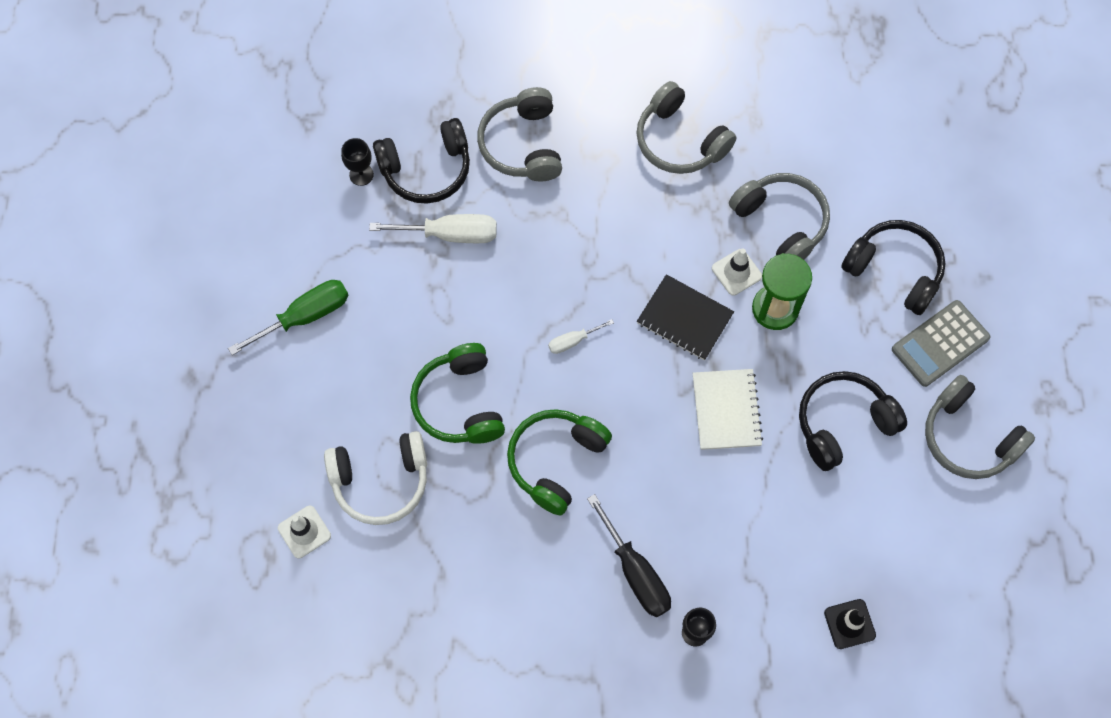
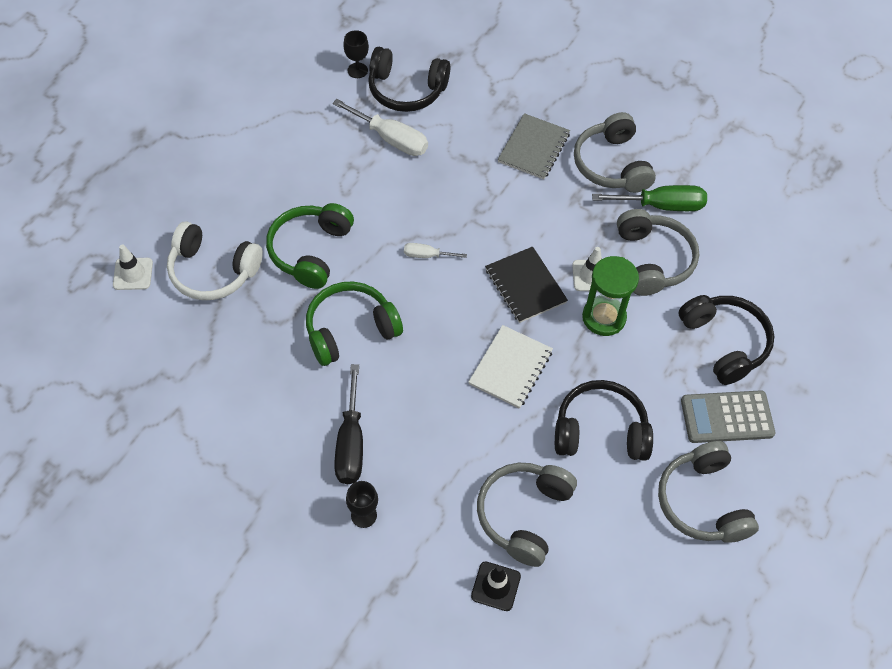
camera: 30 degrees right, 10 degrees down
(305, 316) = (247, 137): green screwdriver -> green screwdriver (661, 205)
(523, 145) = (489, 109): grey headphones -> grey headphones (524, 515)
(595, 164) = (533, 148): none -> grey notebook

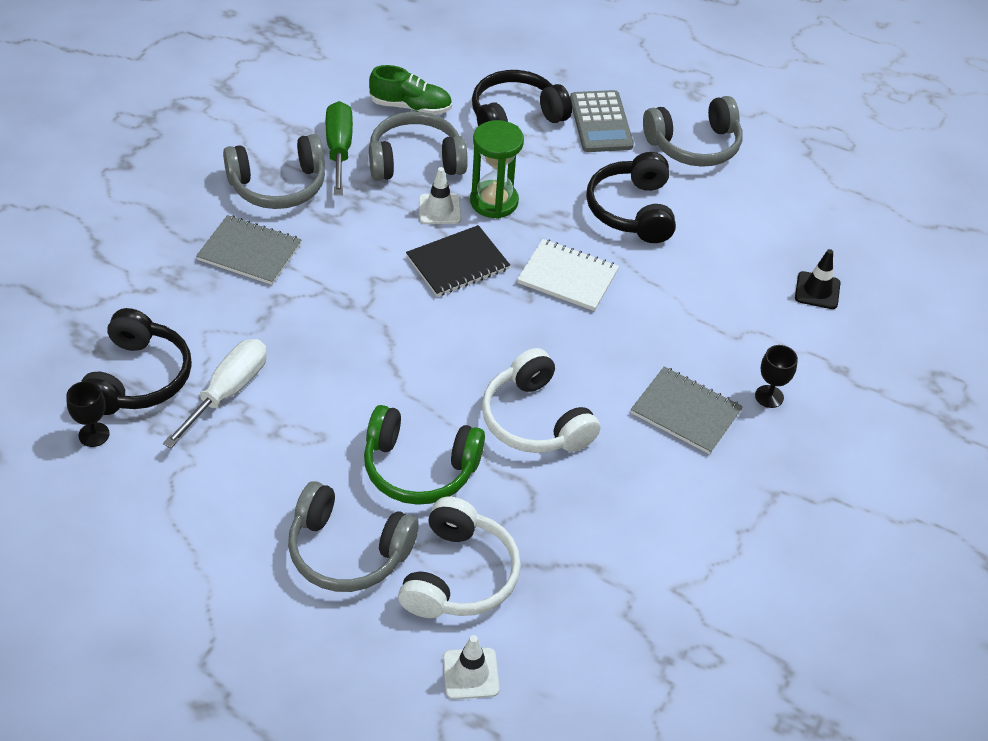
camera: 95 degrees left, 10 degrees down
(350, 330) = (535, 420): green headphones -> white headphones
(350, 443) = (686, 412): black screwdriver -> grey notebook
(427, 255) = (419, 351): white screwdriver -> none
(524, 515) = (737, 269): grey headphones -> grey headphones (348, 551)
(727, 259) = (411, 107): none -> green shoe

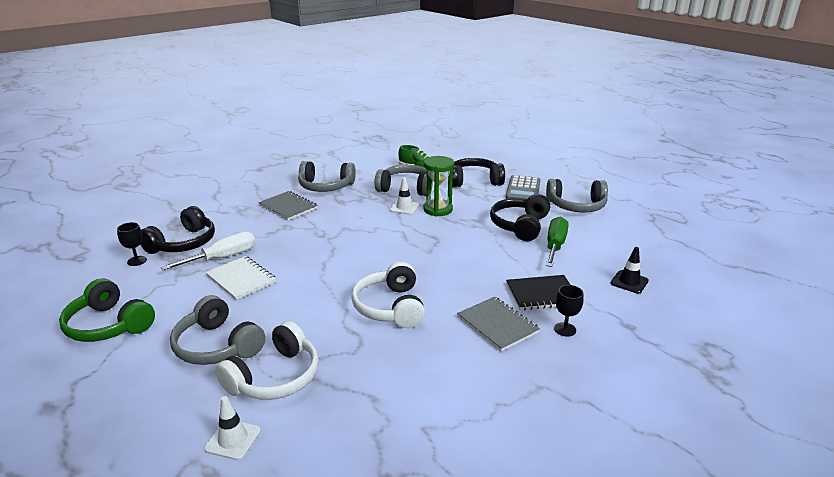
camera: 25 degrees right, 20 degrees down
(339, 149) = (368, 179): green screwdriver -> green screwdriver (555, 246)
(419, 468) = (298, 314): green headphones -> green headphones (109, 325)
(457, 263) = (397, 230): black notebook -> black notebook (542, 294)
(567, 277) = (460, 246): white notebook -> white notebook (241, 279)

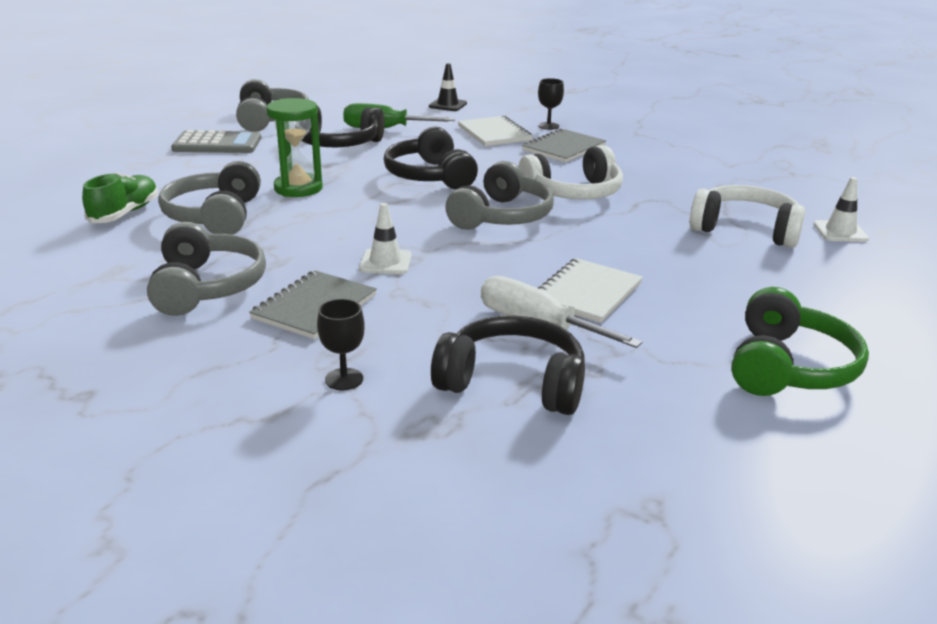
camera: 105 degrees left, 0 degrees up
(137, 261) = (608, 415): black goblet -> black goblet (344, 379)
(217, 346) = (736, 272): grey headphones -> grey headphones (501, 216)
(404, 208) = (296, 210): white traffic cone -> white traffic cone (385, 262)
(474, 181) = (182, 172): black headphones -> black headphones (430, 176)
(542, 294) = (494, 133): black notebook -> white notebook

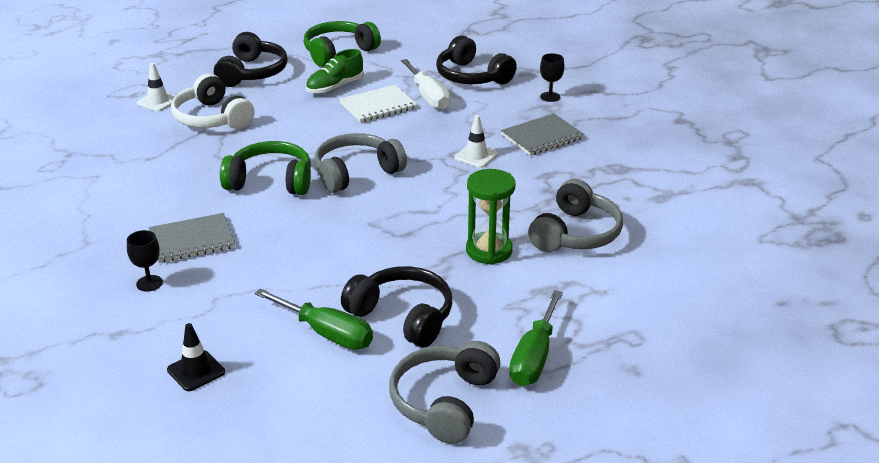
camera: 150 degrees left, 5 degrees up
(125, 213) = (650, 258): green shoe -> green shoe (335, 87)
(206, 287) = (602, 167): grey headphones -> none
(217, 144) = (534, 357): grey calculator -> green screwdriver
(430, 176) = (361, 234): black headphones -> black headphones (252, 73)
(494, 133) = (223, 286): white notebook -> none
(573, 193) = (270, 181): white headphones -> green headphones

